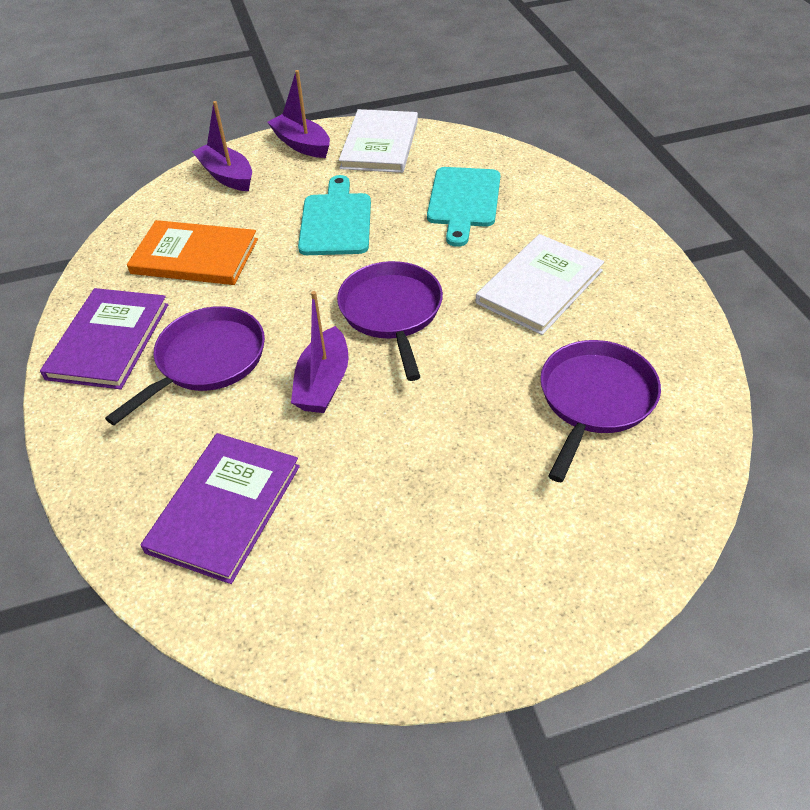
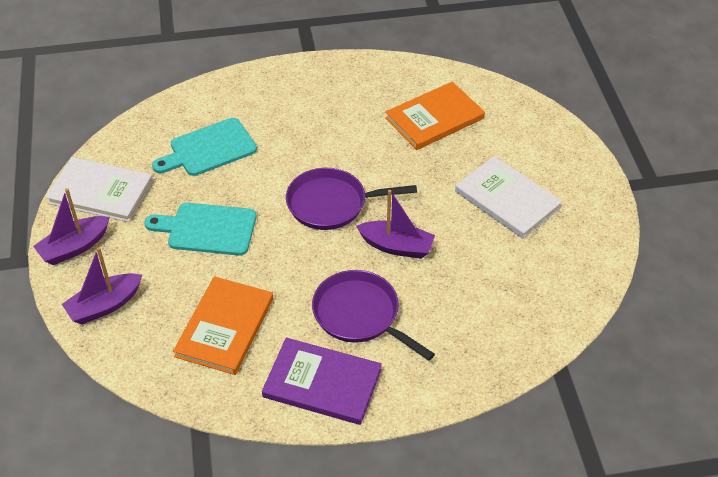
camera: 85 degrees left, 0 degrees up
(224, 508) = (500, 302): purple book -> none
(463, 201) = (209, 149): turquoise cutting board -> turquoise cutting board turned 135 degrees clockwise
(539, 286) = (324, 124): white book -> white book (507, 199)
(594, 400) = (434, 118): purple pan -> orange book

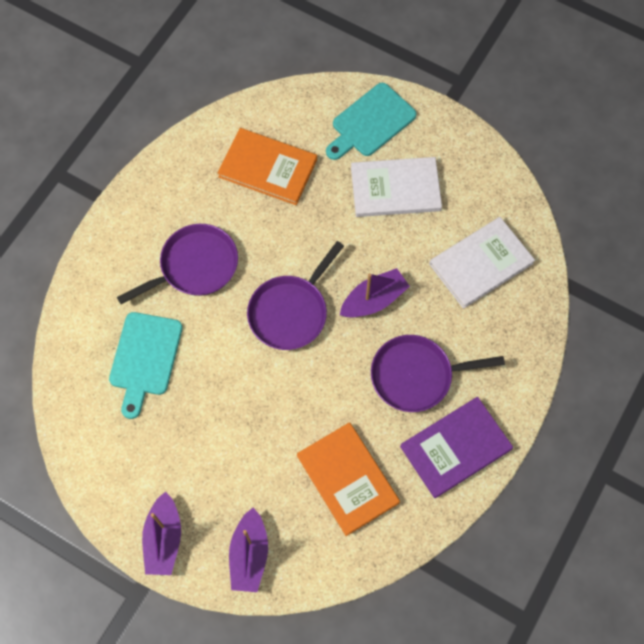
camera: 50 degrees left, 20 degrees up
(101, 192) = (117, 477): white book -> white book (481, 263)
(207, 229) = (235, 422): turquoise cutting board -> turquoise cutting board (370, 122)
(310, 130) = (195, 266): none -> purple pan
(434, 118) = (268, 168): orange book -> orange book turned 75 degrees counterclockwise

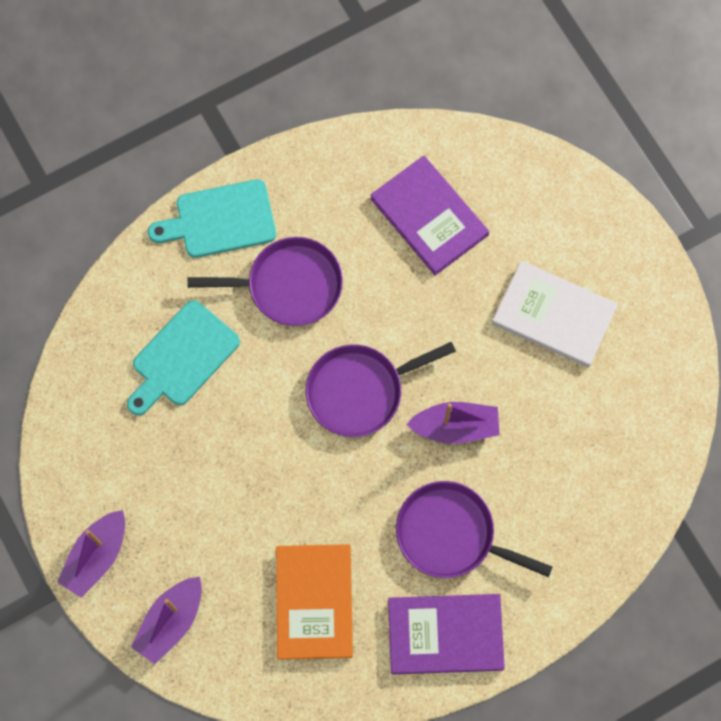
camera: 30 degrees right, 5 degrees up
(268, 168) = (429, 216): orange book -> purple book
(370, 122) = (572, 224): turquoise cutting board -> turquoise cutting board (220, 220)
(481, 263) = (596, 451): white book -> none

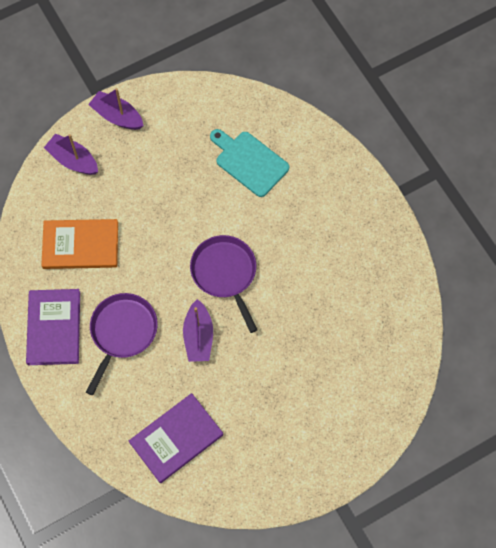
camera: 90 degrees right, 5 degrees down
(220, 220) = (348, 183): turquoise cutting board -> none
(289, 285) = (301, 227): purple pan -> none
(429, 216) = (356, 321): purple book -> purple book (176, 439)
(553, 315) = (281, 407): white book -> none

